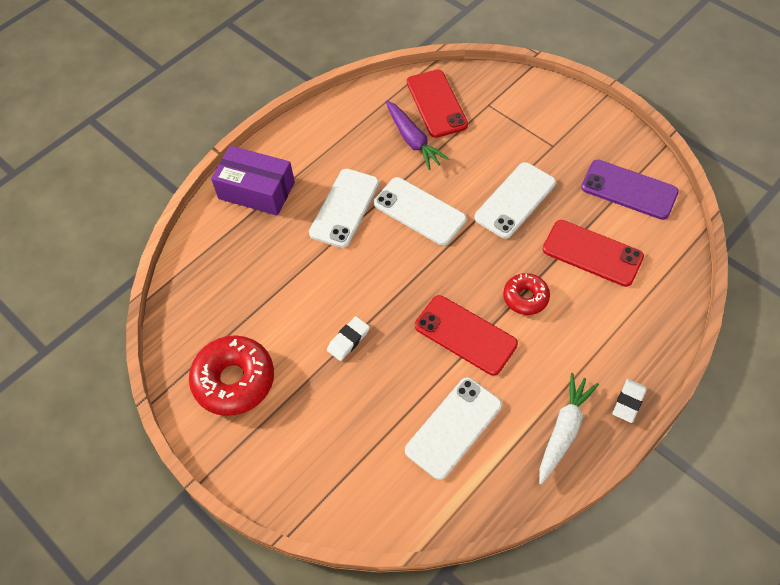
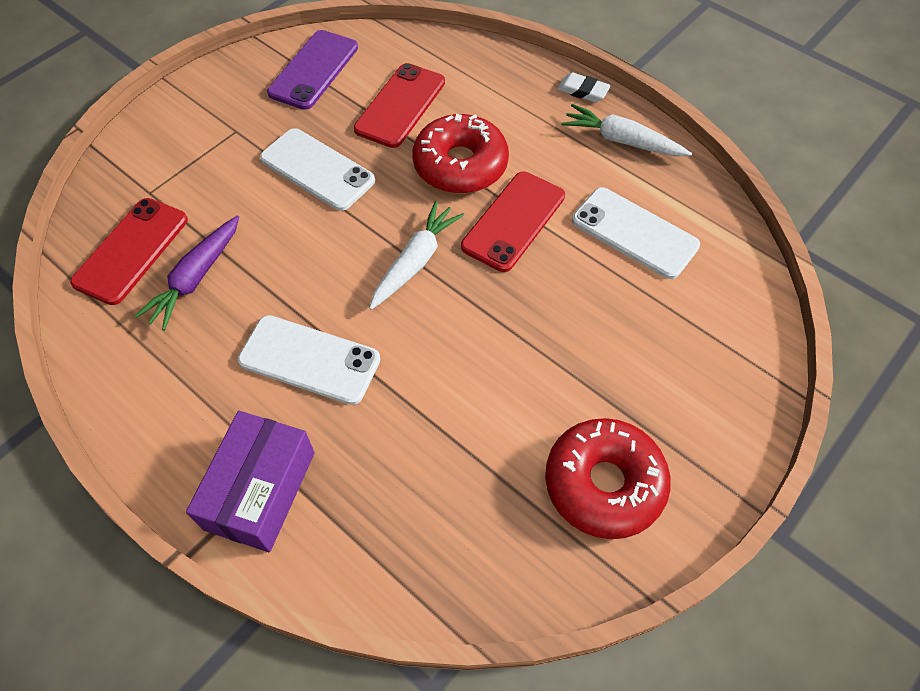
camera: 95 degrees left, 0 degrees up
(348, 340) = (529, 344): white eraser -> none
(413, 140) = (195, 278): purple carrot -> purple carrot turned 150 degrees clockwise
(419, 211) = (325, 269): white phone -> none
(425, 267) = (415, 261): none -> white carrot
(436, 104) = (131, 251): red phone -> red phone turned 45 degrees counterclockwise
(525, 297) = (460, 165): red donut -> red donut, size x1.75

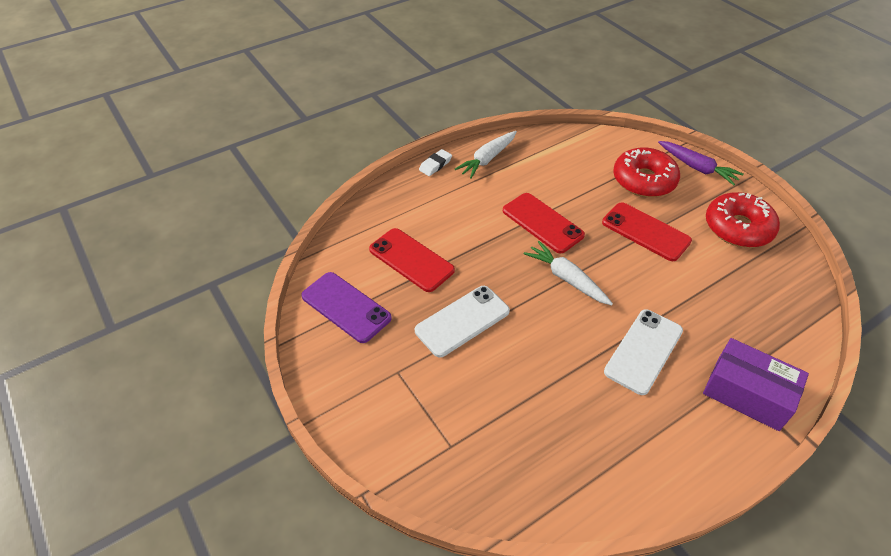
camera: 75 degrees left, 10 degrees down
(131, 251) = (517, 464): red phone -> red phone (645, 232)
(195, 278) = (557, 417): purple carrot -> purple carrot (697, 168)
(460, 165) = (484, 238): red donut -> red donut (644, 180)
(634, 233) = (565, 173): white phone -> none

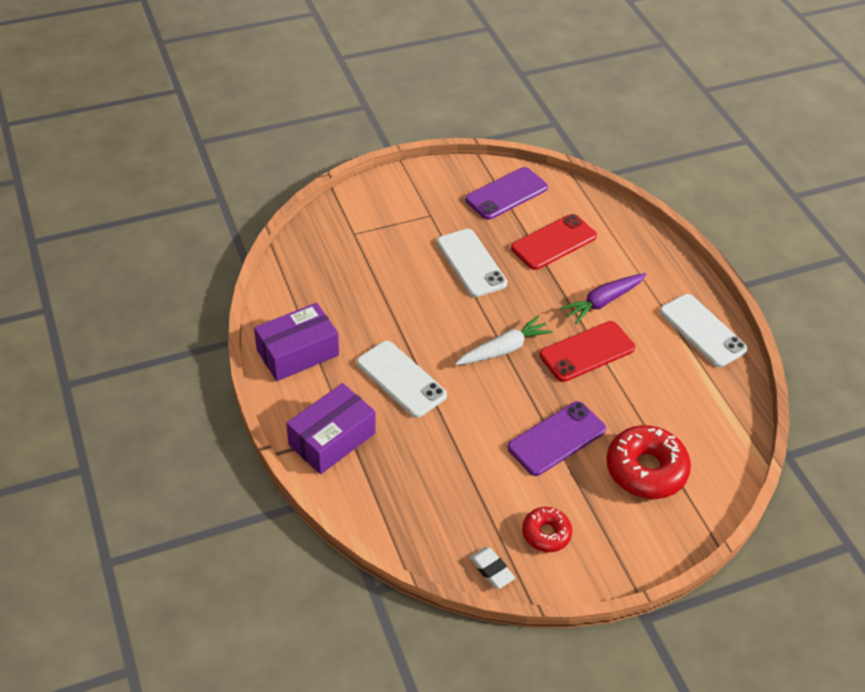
camera: 100 degrees right, 0 degrees up
(435, 165) = (696, 284): white eraser -> white eraser (491, 569)
(487, 159) = (702, 330): white carrot -> white phone
(645, 232) = (556, 438): red phone -> purple phone
(659, 457) = (297, 353): none -> purple box
(697, 168) = (664, 538): purple carrot -> purple carrot (603, 301)
(738, 228) = (546, 533): red donut -> red donut, size x0.57

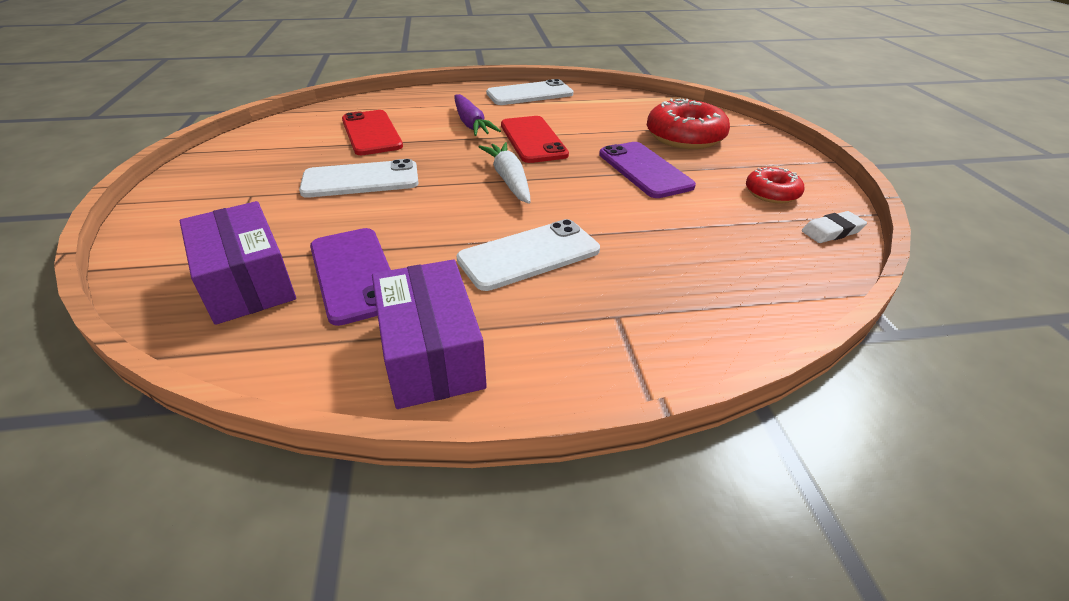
camera: 75 degrees left, 10 degrees down
(332, 439) = (628, 334): purple box -> purple box (247, 281)
(506, 194) = (271, 145): purple phone -> purple phone (354, 274)

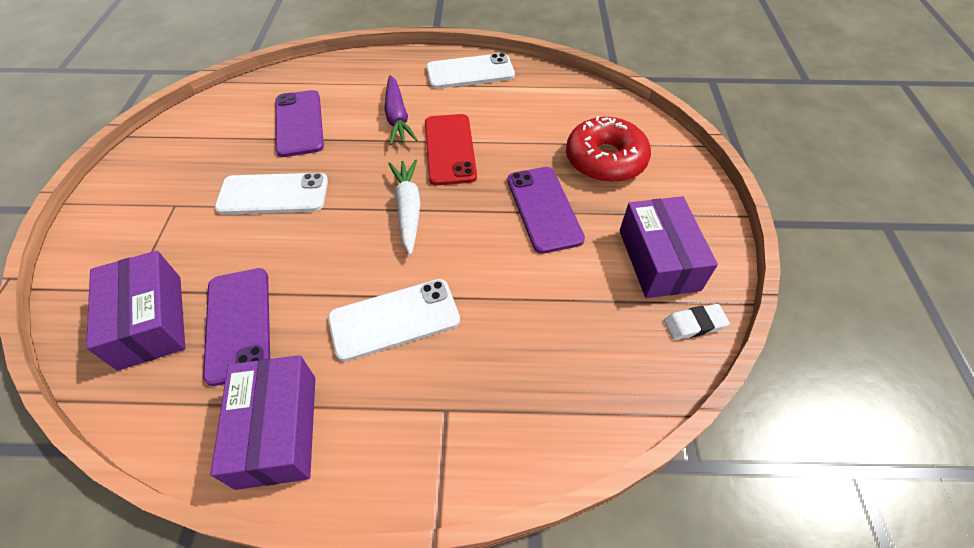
camera: 10 degrees right, 15 degrees up
(371, 133) = (299, 123): red phone -> purple phone
(772, 193) = (658, 259): red donut -> purple box

